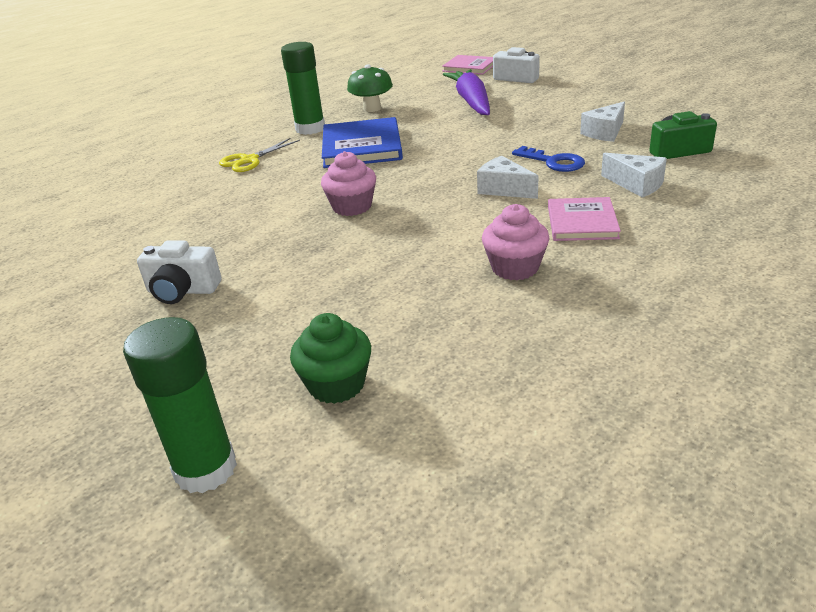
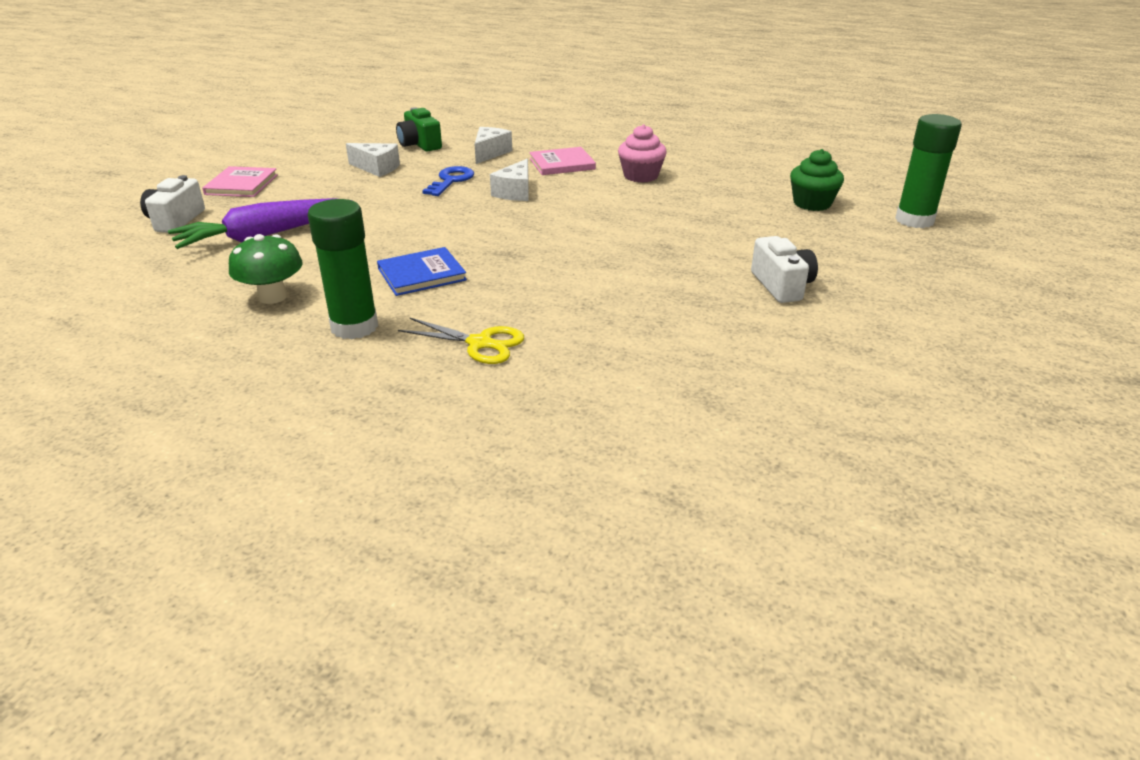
camera: 115 degrees left, 0 degrees up
(352, 207) = (581, 247): pink cupcake -> none
(361, 146) = (421, 274): blue book -> blue book, size x0.64
(470, 67) = (96, 257): pink book -> pink book (242, 185)

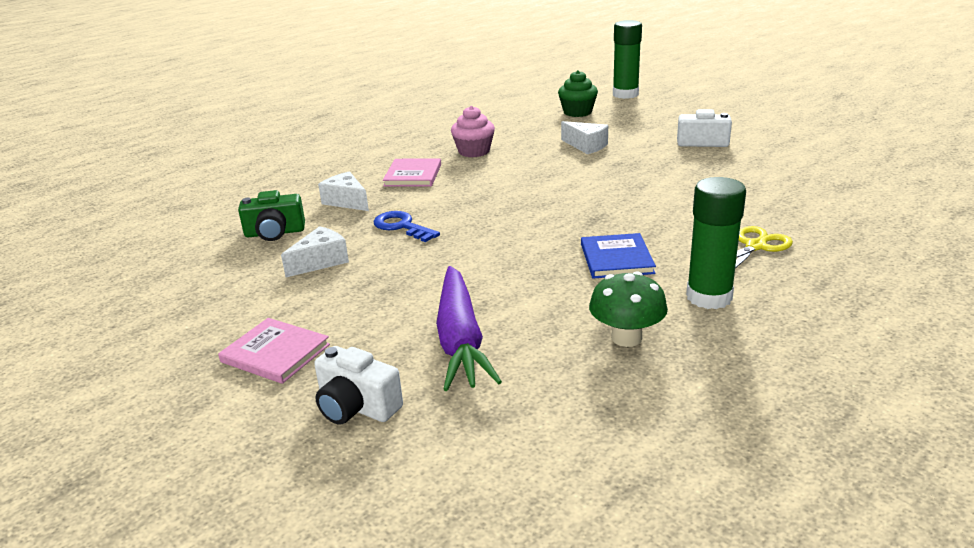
camera: 65 degrees left, 5 degrees down
(515, 192) = (462, 201): white cheese -> white cheese (586, 146)

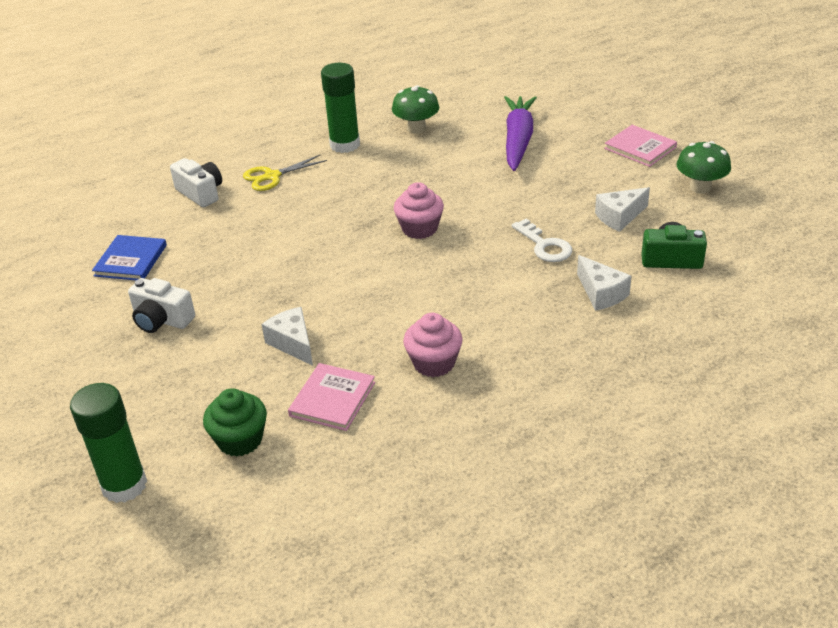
camera: 165 degrees left, 10 degrees up
(212, 307) = (700, 187): none -> green mushroom
(356, 407) = (585, 114): white camera -> white camera (201, 193)
(402, 226) = (544, 245): blue key -> white key
(413, 175) = (522, 327): pink book -> pink book (332, 399)
(537, 222) = (419, 228): none -> pink cupcake
(616, 259) = (380, 182): blue book -> blue book (130, 260)

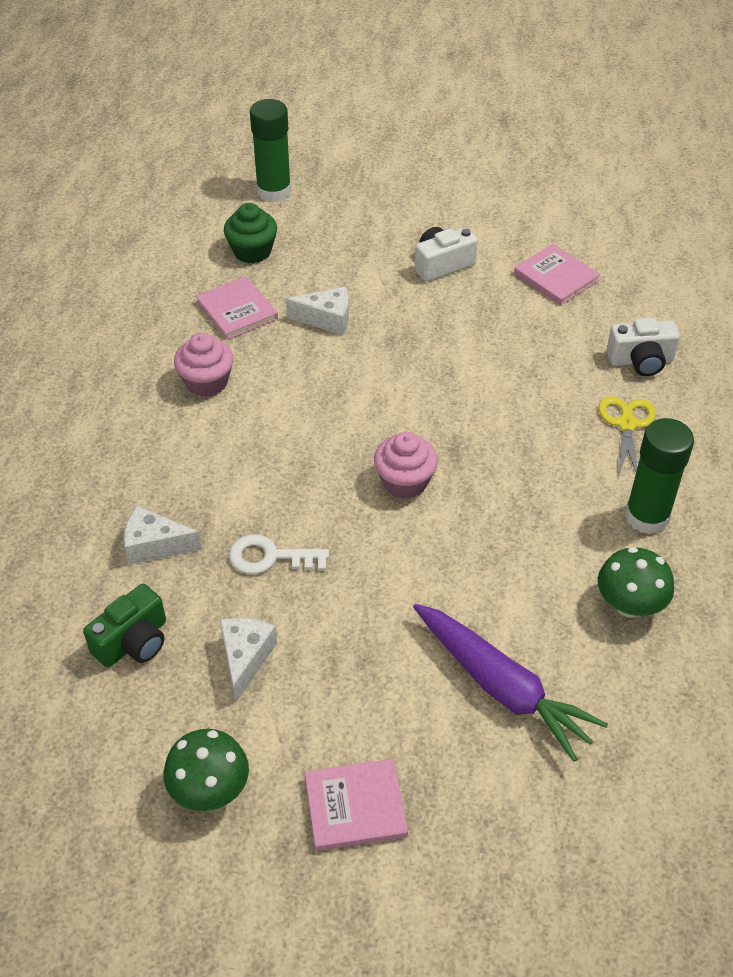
camera: 125 degrees right, 10 degrees up
(130, 260) = (556, 277): blue book -> pink book

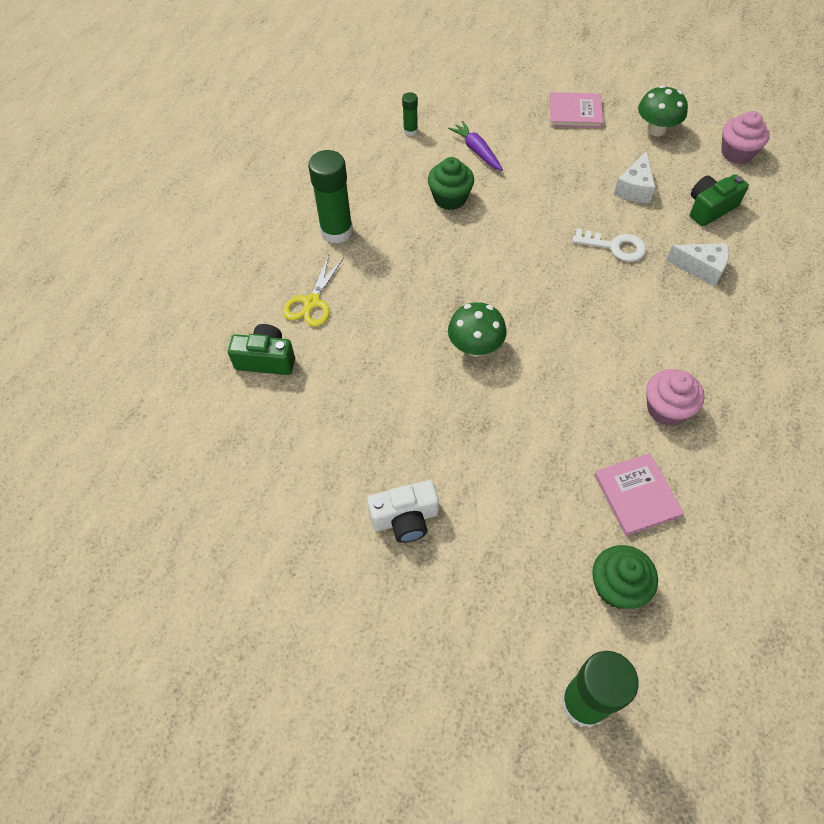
camera: 165 degrees left, 10 degrees up
(327, 319) = (543, 464): white cheese -> none
(405, 482) = (505, 285): pink cupcake -> pink cupcake (737, 153)
(502, 687) = (477, 151): purple carrot -> purple carrot, size x0.57
(514, 593) = (450, 198): none -> green cupcake
(556, 277) = (293, 475): pink book -> none
(623, 710) = (410, 131): none -> green glue stick
(629, 605) = (378, 180): green mushroom -> green mushroom (475, 347)
(641, 361) = (266, 359): white camera -> green camera

